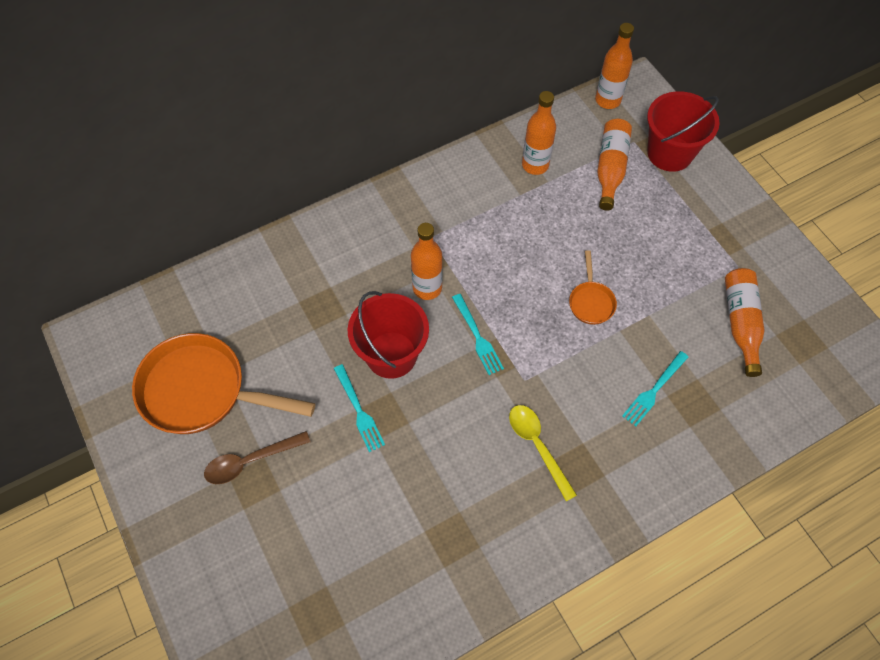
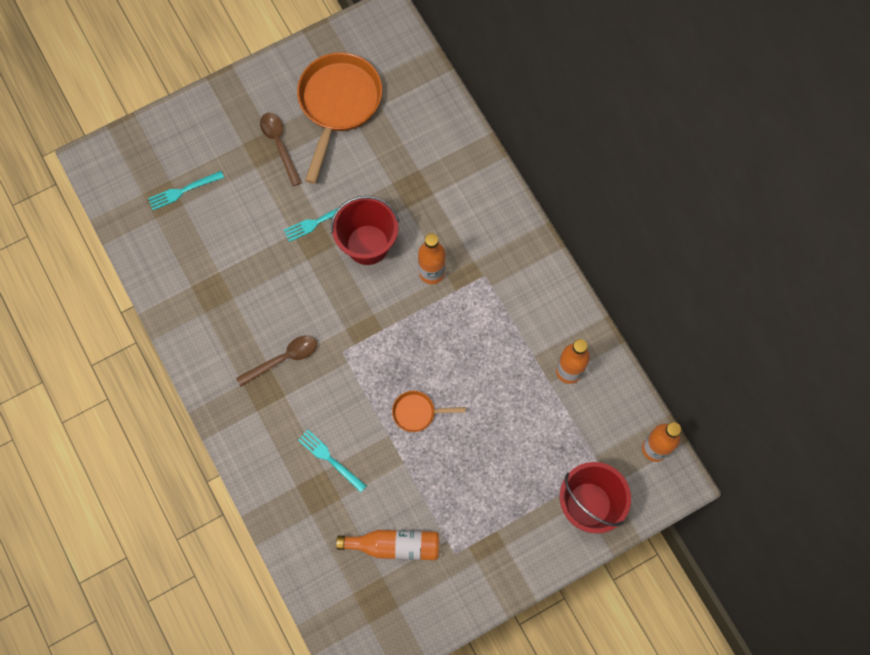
camera: 90 degrees right, 10 degrees up
(478, 337) = (383, 314): turquoise fork -> turquoise fork (183, 191)
(537, 446) = (283, 359): yellow spoon -> brown spoon
(610, 168) = (567, 443): orange bottle -> none

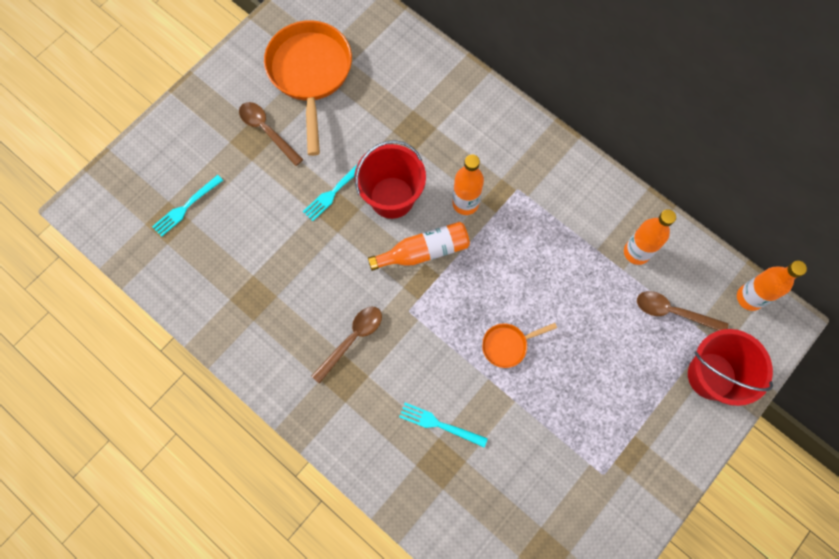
camera: 20 degrees left, 0 degrees up
(394, 545) = (540, 489): orange bottle -> orange bottle (424, 251)
(579, 436) = (673, 312): none -> brown spoon

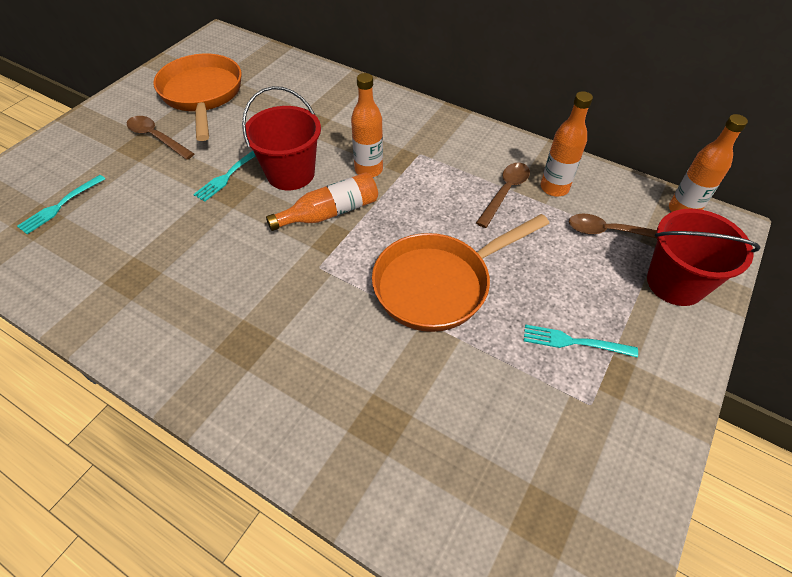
camera: 10 degrees left, 20 degrees down
(352, 339) = (253, 303): brown spoon -> brown spoon (505, 192)
(439, 424) = (371, 378): turquoise fork -> turquoise fork (574, 342)
(507, 345) = (439, 284): orange pan -> orange pan, size x2.16

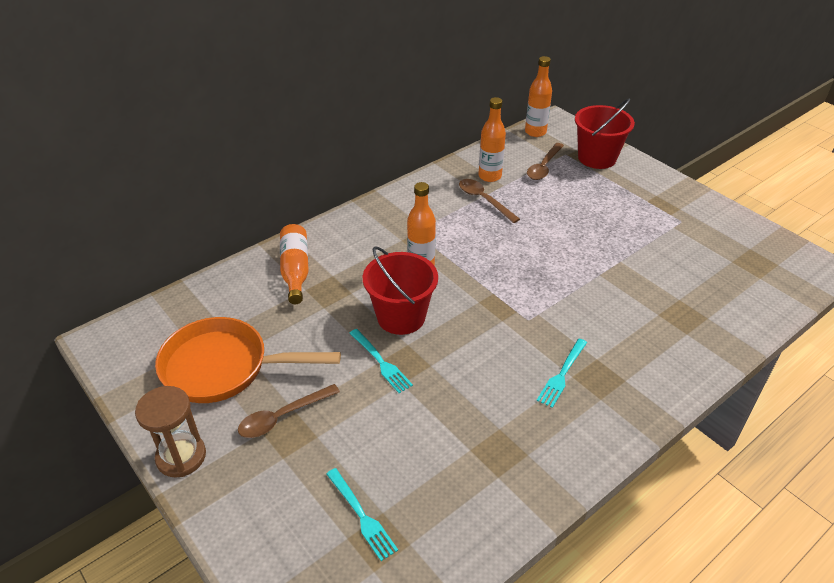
camera: 70 degrees left, 10 degrees down
(113, 103) = (181, 456): none -> brown hourglass
(330, 213) = (466, 301): orange bottle -> orange bottle (295, 270)
(439, 284) = (567, 258): orange pan -> none
(574, 342) = (634, 213): turquoise fork -> turquoise fork (562, 375)

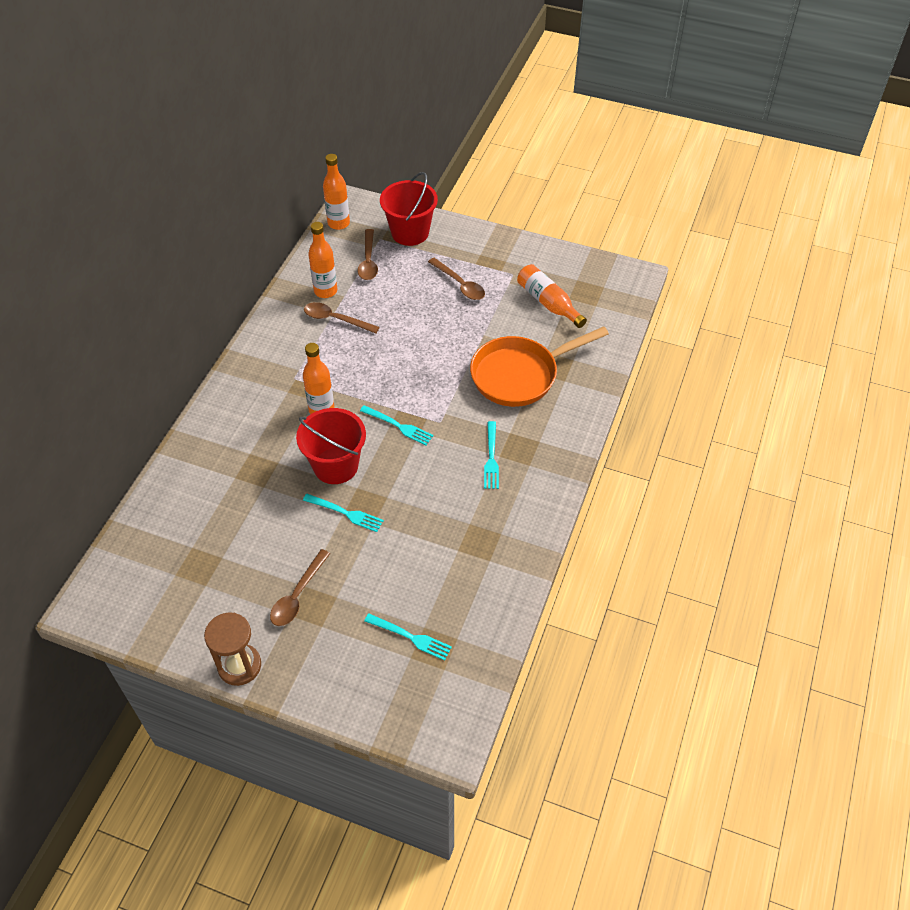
camera: 30 degrees left, 10 degrees up
(224, 367) = (217, 579): orange pan -> orange pan (520, 375)
(295, 270) = (212, 463): orange bottle -> orange bottle (548, 303)
(484, 307) = (399, 426): none -> turquoise fork
(621, 212) = (460, 284): none -> brown spoon

